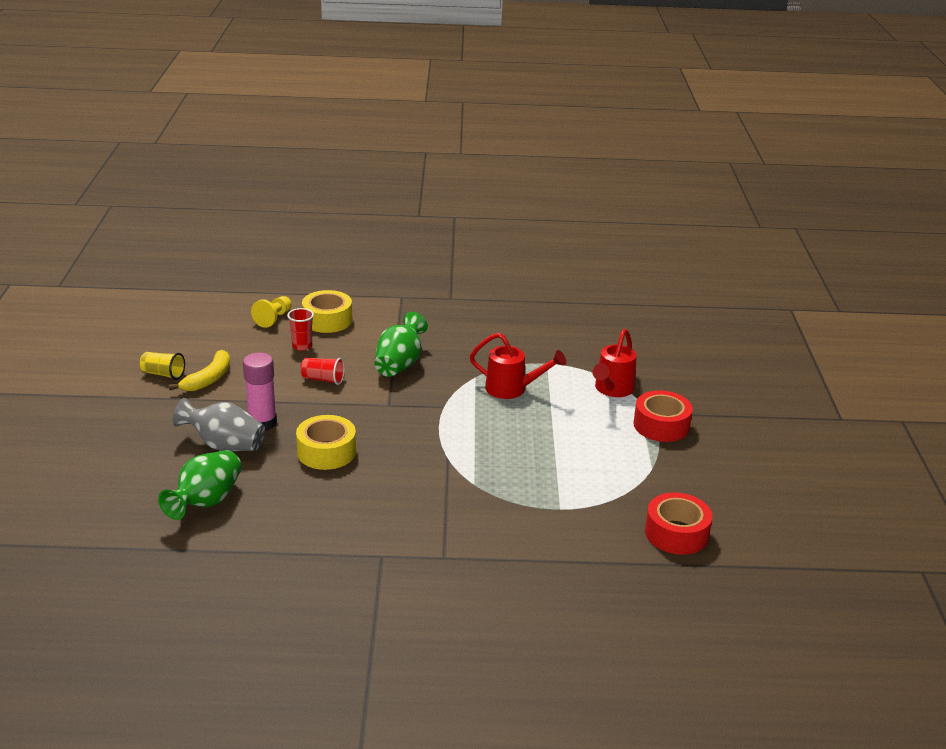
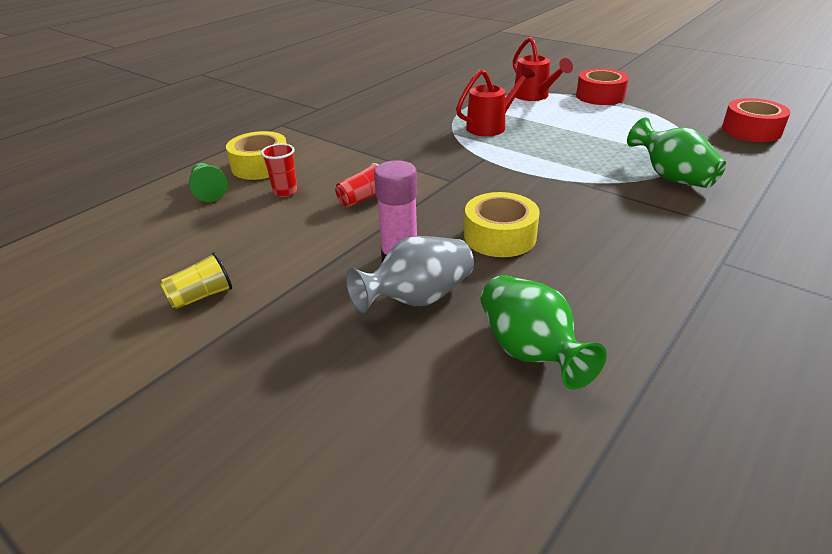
camera: 50 degrees left, 5 degrees up
(208, 379) = (262, 266): yellow banana -> none
(273, 319) = (208, 191): yellow pawn -> green pawn
(399, 364) = (389, 156): green vase -> green vase (671, 177)

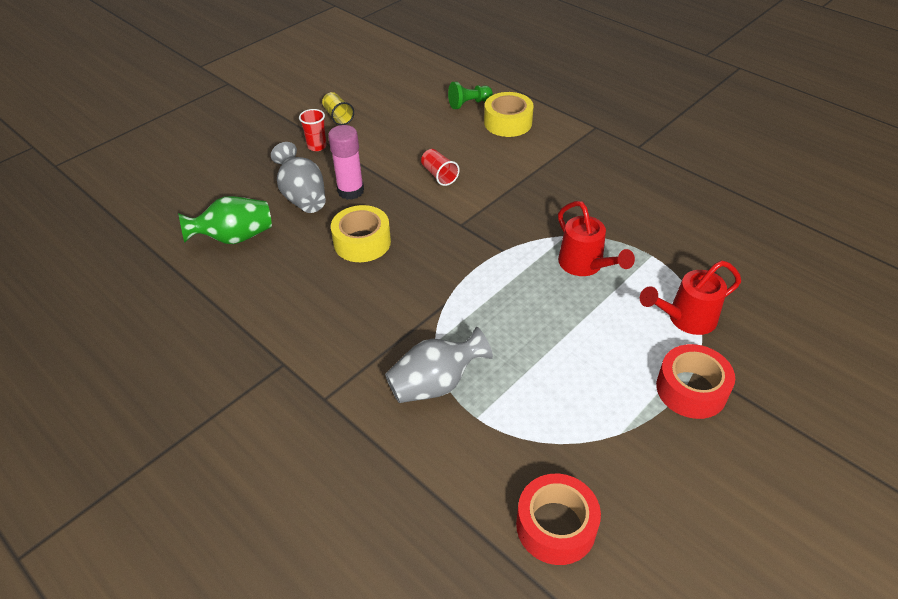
camera: 95 degrees right, 10 degrees up
(285, 191) = (460, 137): red cup -> red cup (317, 146)
(671, 177) = (435, 384): green vase -> grey vase

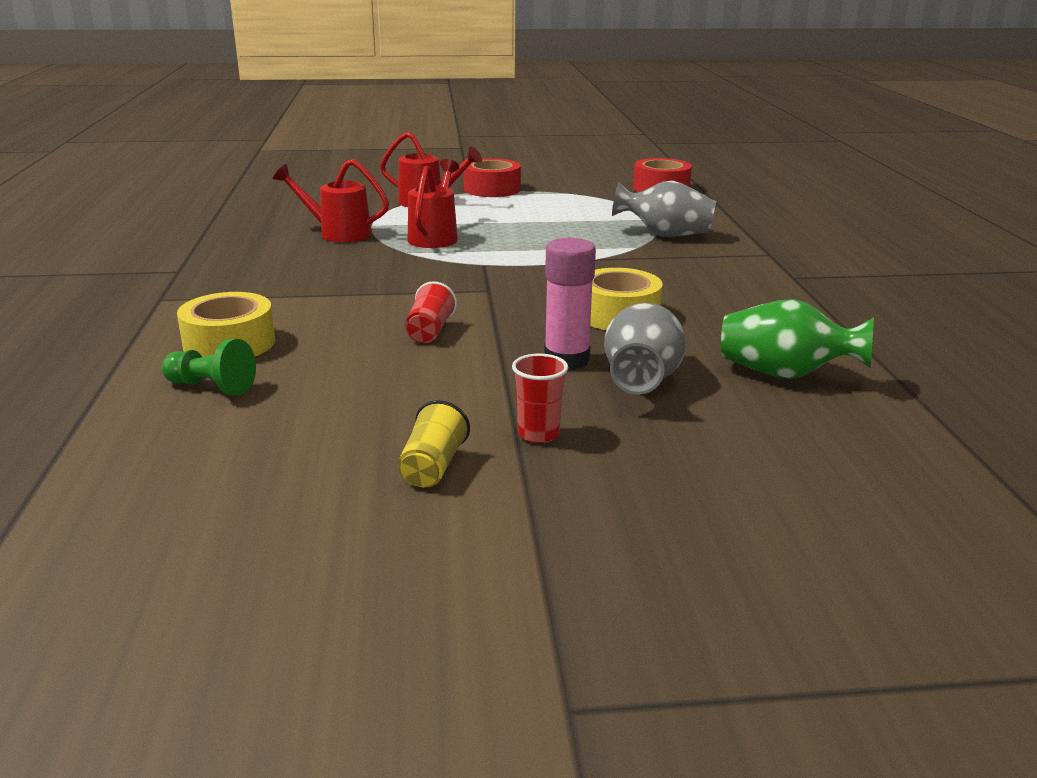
camera: 140 degrees left, 20 degrees down
(646, 230) = (338, 233): none -> red watering can

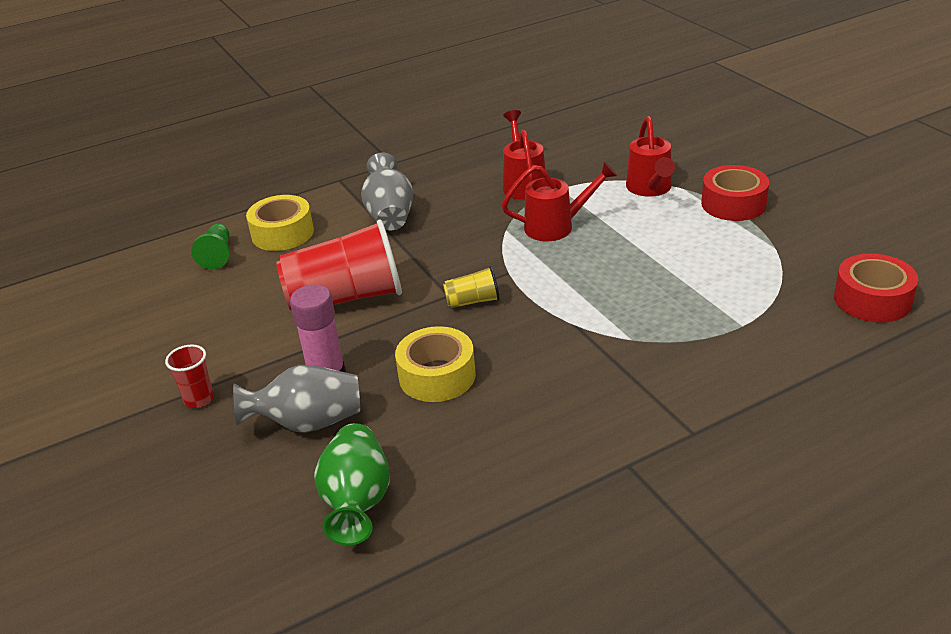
camera: 70 degrees right, 10 degrees up
(430, 331) = (346, 298): red cup -> red cup, size x2.20
(433, 467) = (143, 371): yellow cup -> yellow cup (473, 301)
(665, 235) = (691, 346): grey vase -> grey vase (390, 215)

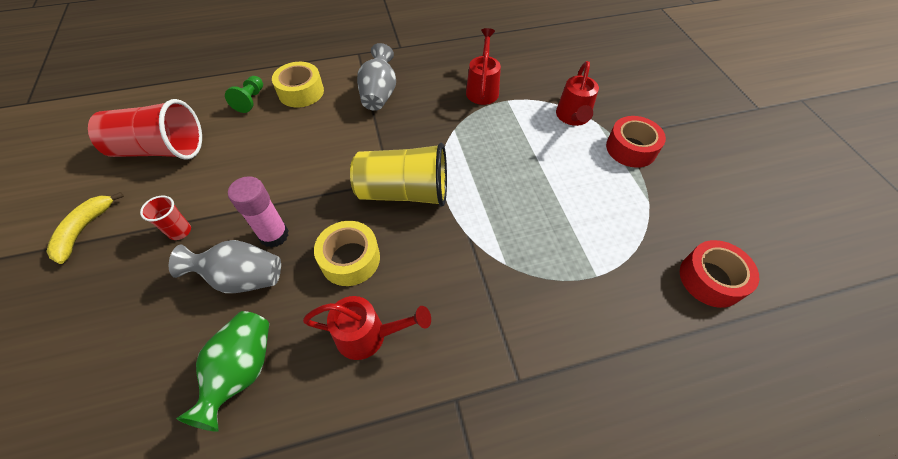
camera: 10 degrees right, 20 degrees up
(65, 426) = (84, 230): none -> yellow banana
(346, 298) = (318, 164): red cup -> red cup (161, 150)
(473, 301) = (404, 192): yellow cup -> yellow cup, size x2.20
(556, 227) = (491, 136): red watering can -> red watering can (368, 335)

